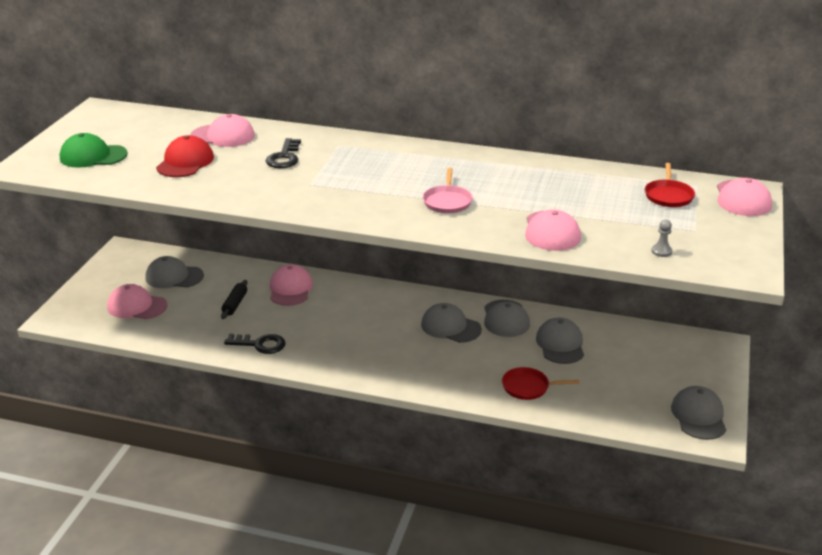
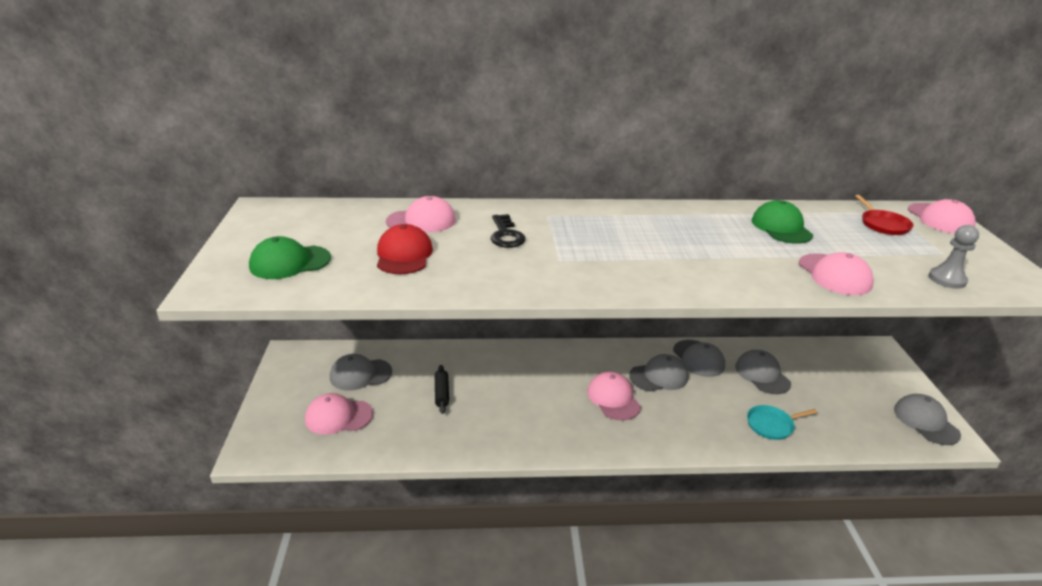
camera: 20 degrees left, 0 degrees up
(260, 344) = (495, 434): black key -> none
(290, 289) = (486, 366): pink cap -> pink cap (613, 398)
(447, 201) = (709, 259): pink pan -> none
(450, 327) = (659, 376): grey cap -> grey cap turned 150 degrees clockwise
(528, 387) = (772, 425): red pan -> turquoise pan
(554, 184) = (781, 227): none -> green cap
(661, 251) = (947, 279): grey pawn -> grey pawn, size x1.67

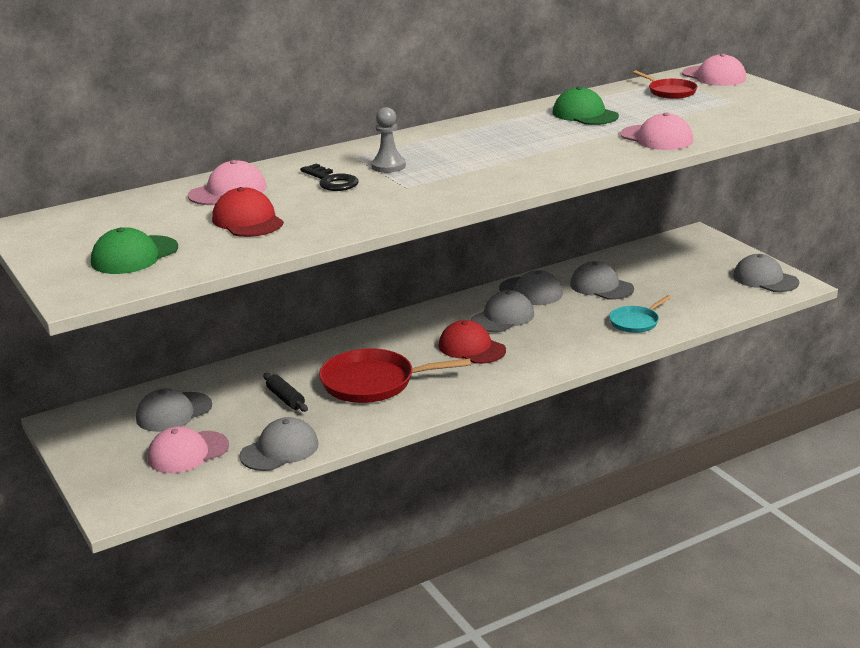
camera: 25 degrees left, 5 degrees down
(399, 443) = (280, 450): none -> grey cap
(514, 403) = (373, 382): none -> red pan
(613, 398) = (471, 348): pink cap -> red cap
(947, 279) = (746, 119): grey pawn -> grey pawn (388, 166)

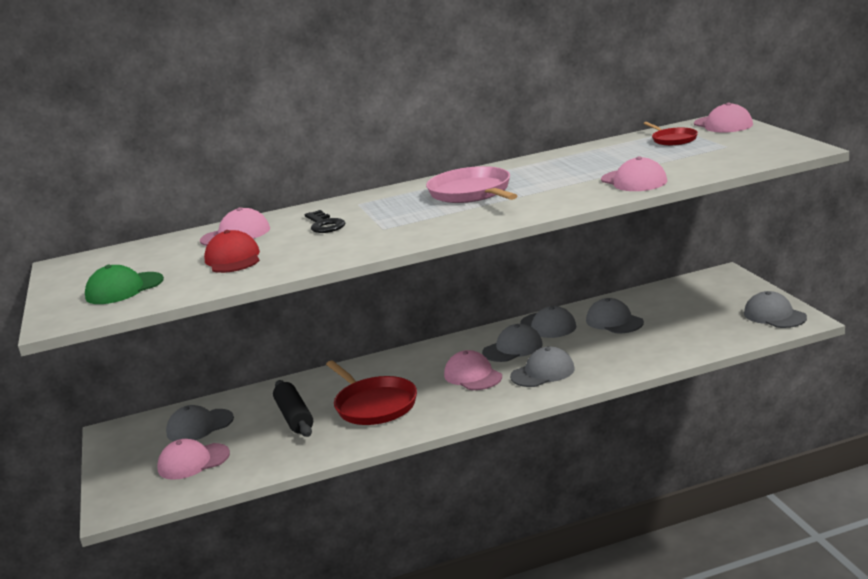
camera: 15 degrees right, 5 degrees down
(280, 450) = (268, 463): grey cap -> grey cap (543, 372)
(285, 399) = (294, 417): black rolling pin -> black rolling pin, size x1.61
(373, 382) = (374, 405): red pan -> red pan turned 135 degrees counterclockwise
(388, 166) = (380, 211): grey pawn -> none
(471, 348) = (473, 376): red cap -> pink cap
(483, 147) = (472, 193): none -> pink pan
(585, 114) = (581, 162): green cap -> none
(636, 322) = (632, 354): turquoise pan -> none

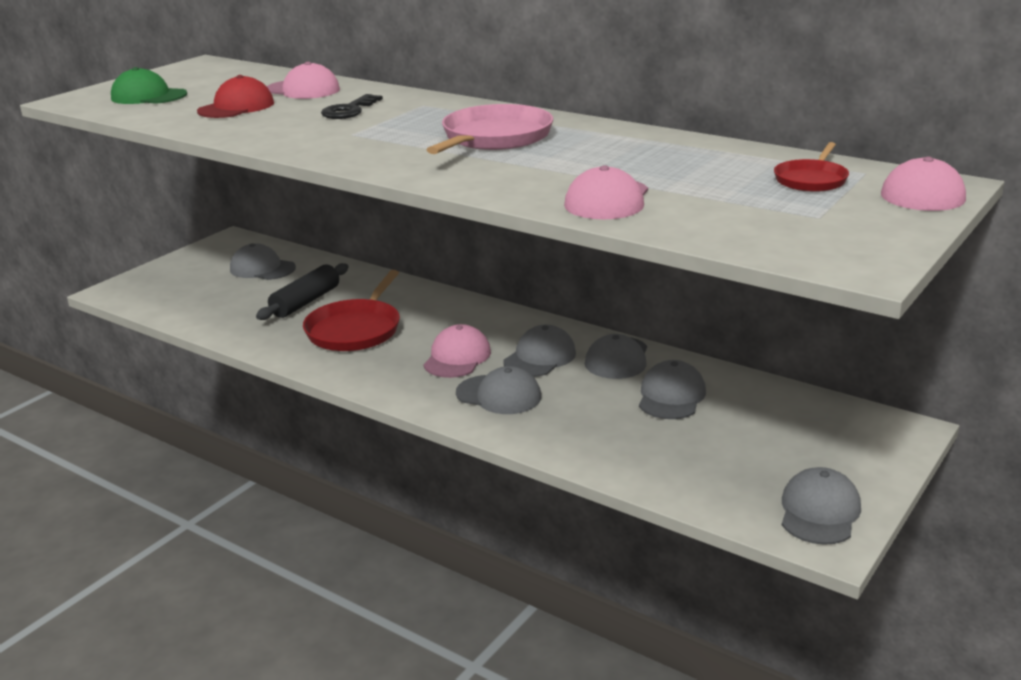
camera: 50 degrees right, 5 degrees up
(193, 461) = (201, 291): pink cap -> none
(513, 348) = (540, 357): grey cap -> grey cap turned 75 degrees counterclockwise

